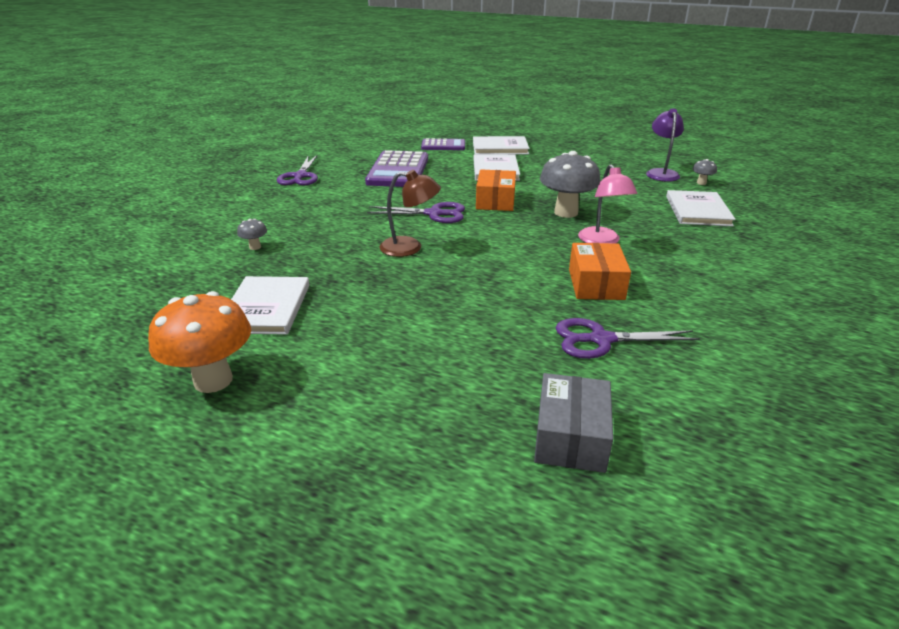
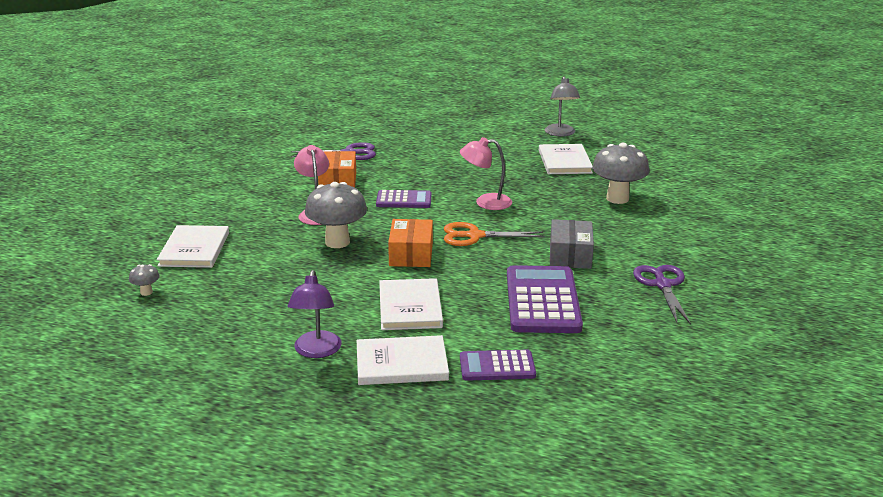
camera: 175 degrees right, 5 degrees down
(213, 380) = (560, 133): orange mushroom -> grey lamp
(255, 247) = (617, 198): grey mushroom -> grey mushroom, size x2.28
(410, 247) = (485, 202): brown lamp -> pink lamp
(434, 214) = (474, 236): purple scissors -> orange scissors
(505, 253) = (404, 200): none -> purple calculator
(570, 437) = (379, 123): grey box -> grey box (570, 255)
(661, 173) = (182, 310): purple lamp -> purple lamp (316, 351)

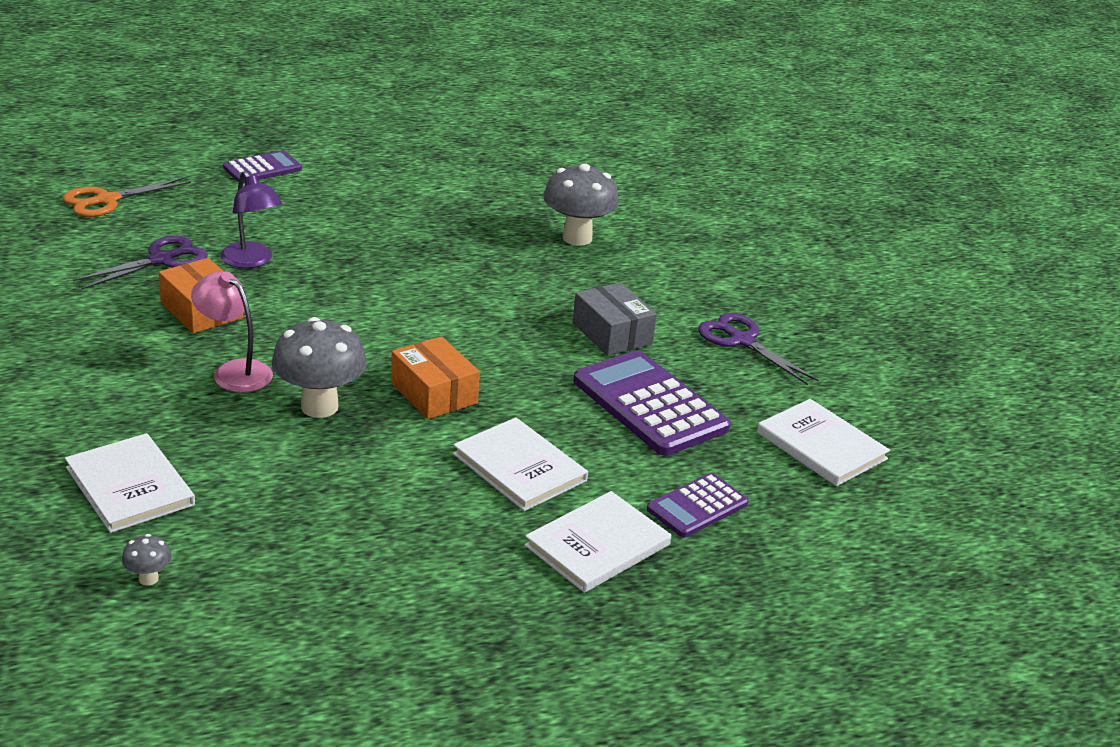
camera: 40 degrees left, 5 degrees up
(316, 351) = (484, 570): purple lamp -> purple lamp (251, 261)
(404, 200) = (329, 315): purple calculator -> purple calculator (262, 168)
(474, 236) = (478, 341): orange scissors -> orange scissors (107, 200)
(485, 202) = (435, 287): pink lamp -> none
(560, 133) = (408, 156): grey lamp -> none
(564, 161) = (460, 199): white book -> white book (821, 446)

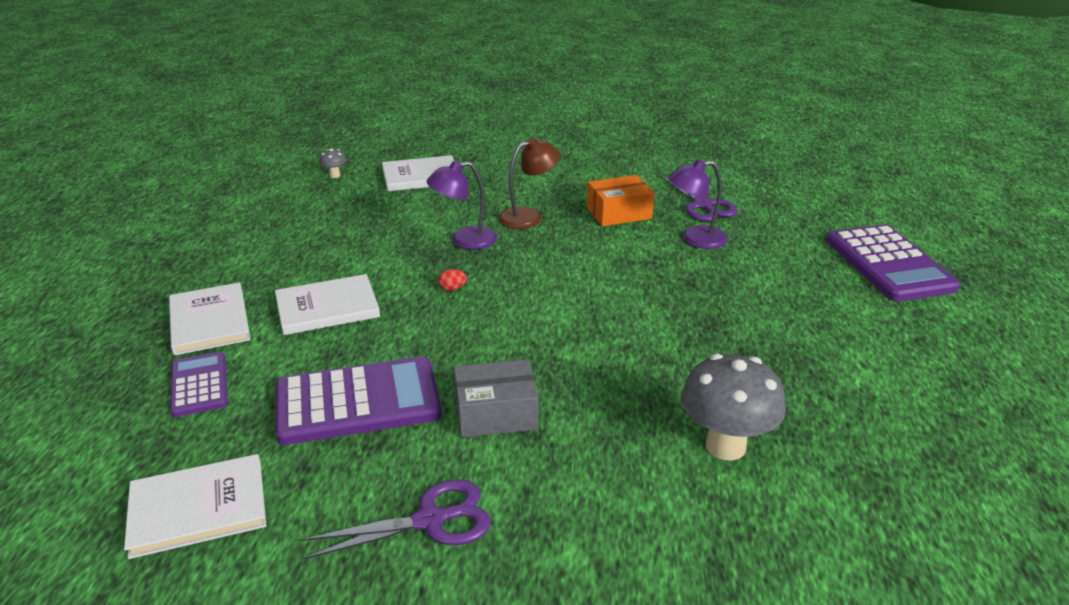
camera: 115 degrees right, 0 degrees up
(107, 200) = (808, 193): orange scissors -> none
(234, 371) = (528, 216): pink lamp -> brown lamp
(262, 168) = (889, 264): purple calculator -> purple calculator, size x1.76
(319, 407) = (464, 240): grey mushroom -> purple lamp
(434, 393) = (452, 289): orange box -> red egg

